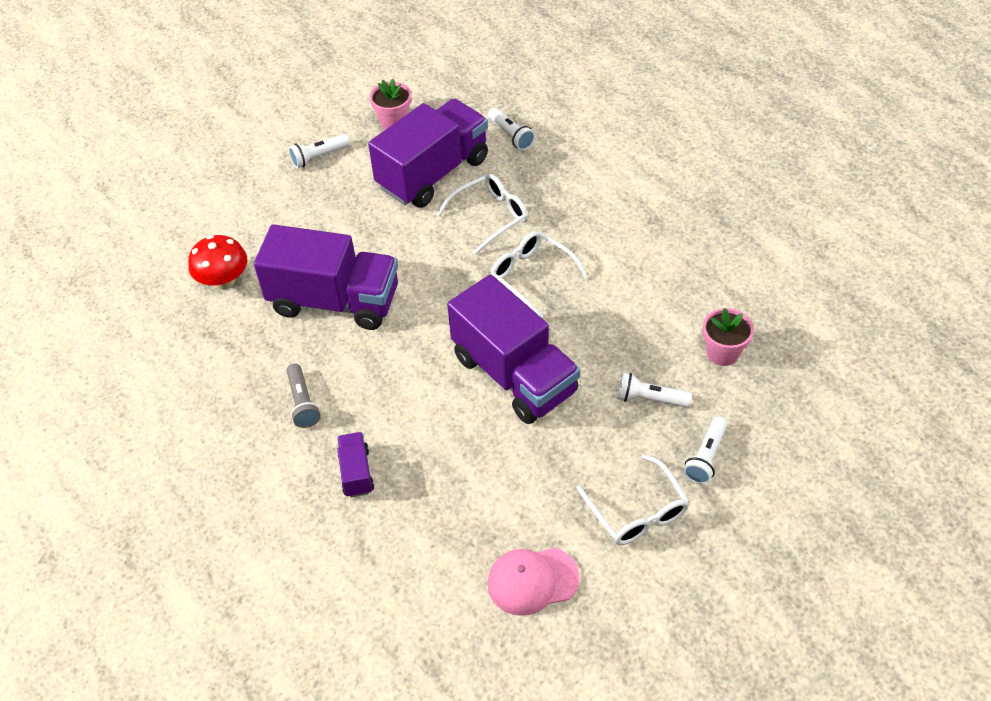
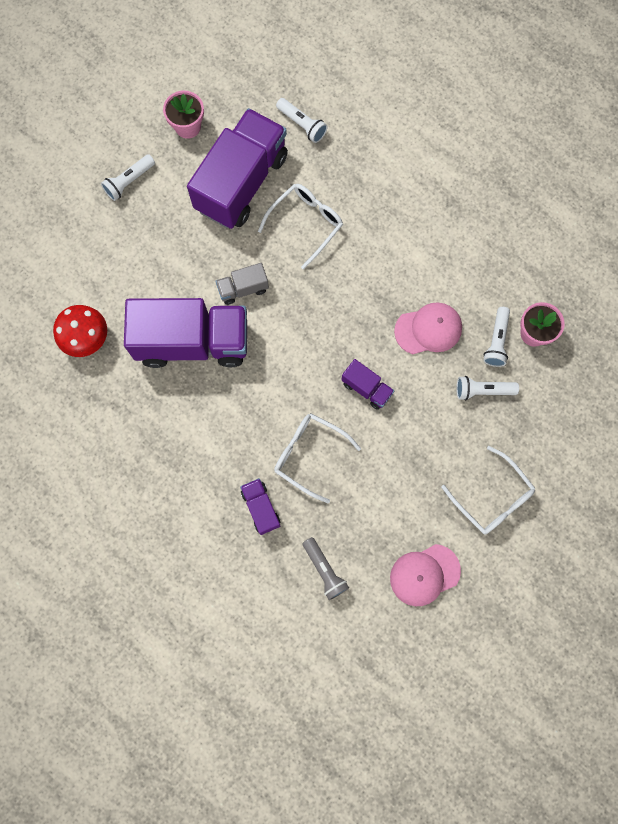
camera: 15 degrees left, 25 degrees up
(302, 402) = (196, 450): grey flashlight -> grey flashlight (324, 570)
(405, 262) = (243, 289): none -> grey truck
(514, 374) = (366, 388): purple truck -> purple truck, size x0.44
(531, 276) = (357, 283): white glasses -> white glasses (309, 455)
(600, 330) = (428, 329): none -> pink cap
(705, 457) = (537, 437): white flashlight -> white flashlight (496, 341)

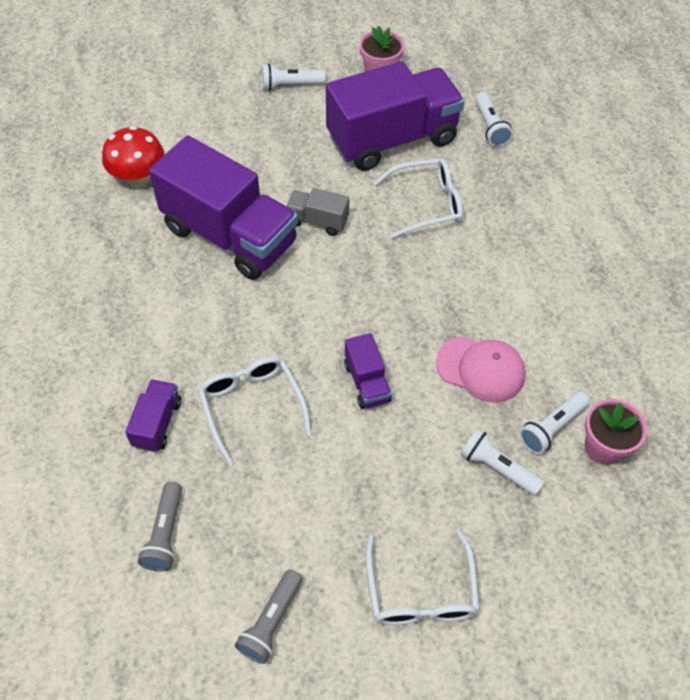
camera: 35 degrees right, 20 degrees down
(424, 575) = (271, 622): pink cap -> grey flashlight

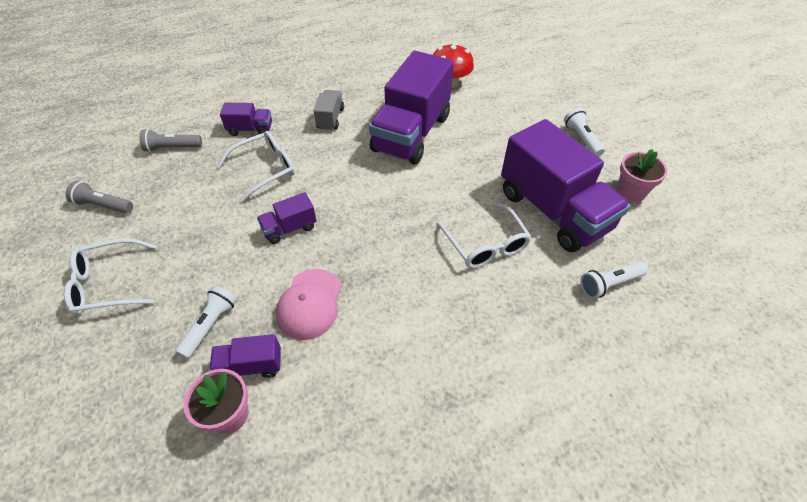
camera: 80 degrees right, 5 degrees down
(317, 221) = (441, 177): grey truck -> grey truck (330, 118)
(551, 428) = (250, 366): white flashlight -> purple truck

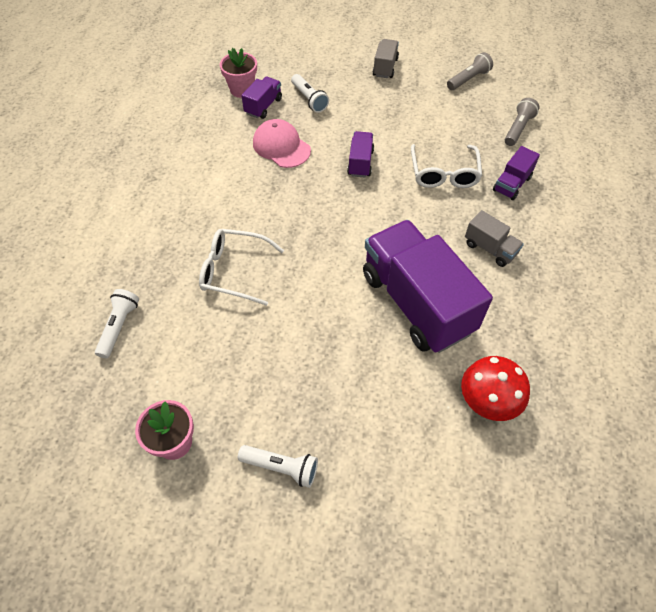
camera: 125 degrees right, 5 degrees up
(108, 284) = (385, 67): white glasses -> grey truck
(553, 211) = (218, 348): purple truck -> none

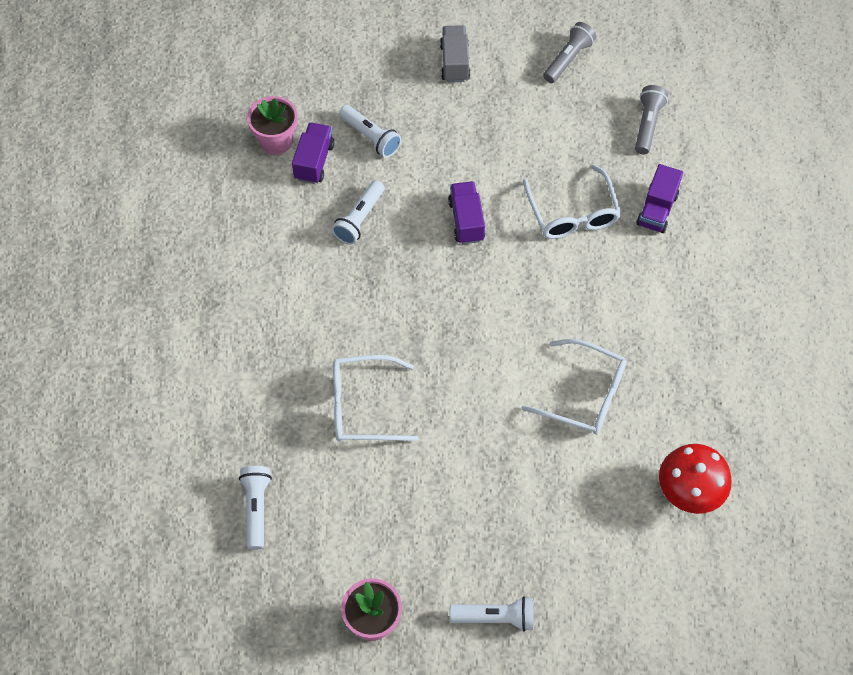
camera: 15 degrees left, 5 degrees up
(281, 146) = (359, 219): pink cap -> white flashlight
(416, 302) = (585, 394): purple truck -> white glasses
(490, 249) = (651, 305): grey truck -> none

